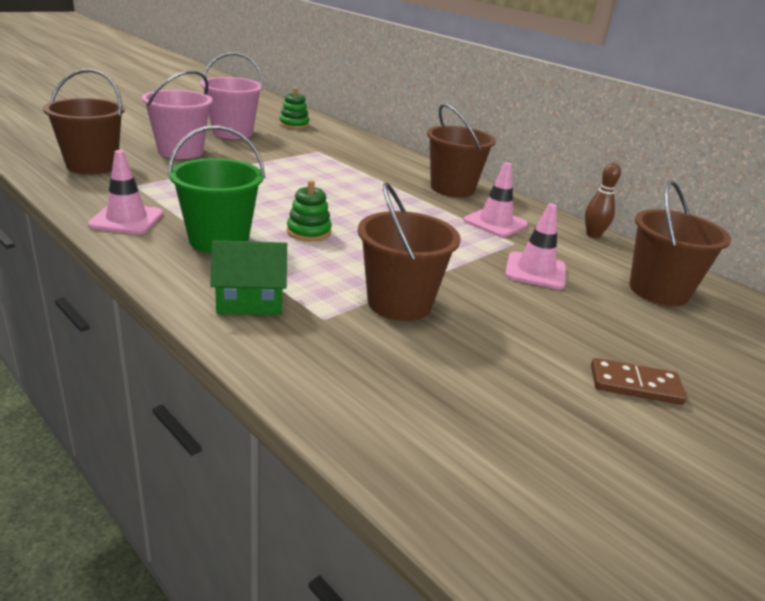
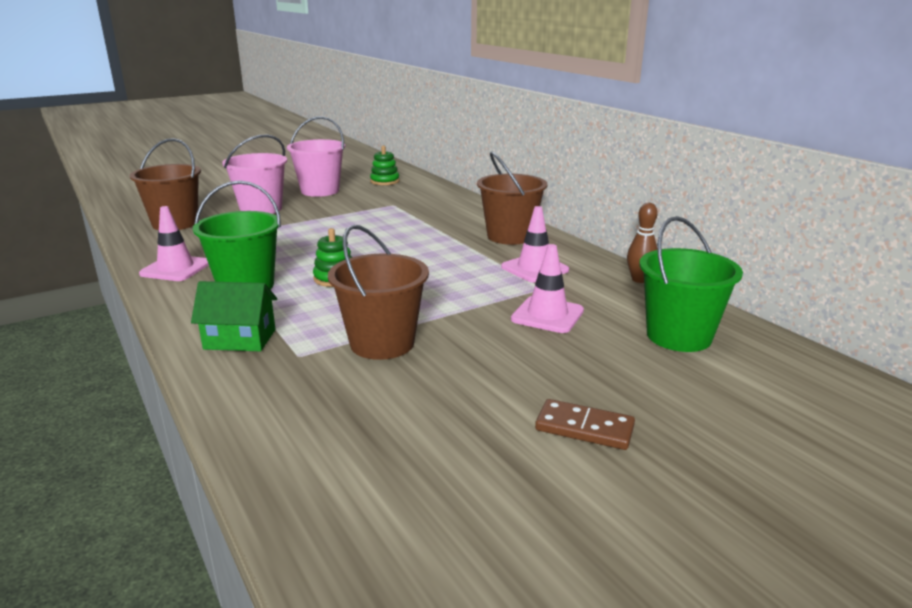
camera: 15 degrees right, 5 degrees down
(658, 291) = (678, 336): brown bucket -> green bucket

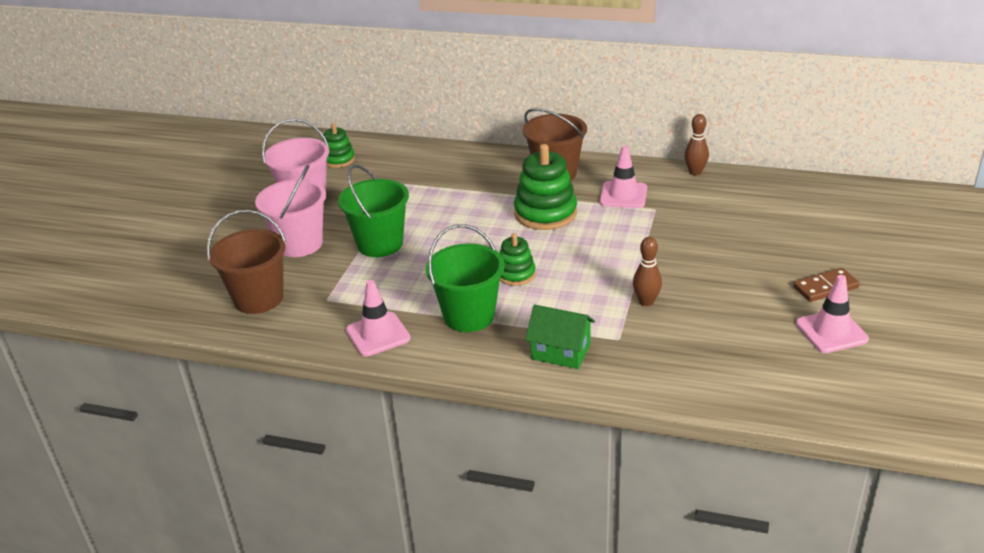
camera: 40 degrees left, 10 degrees up
(240, 339) = (560, 352): green house -> green house turned 60 degrees clockwise
(382, 343) = (646, 302): brown bucket -> brown bowling pin
(445, 254) = (545, 213): none -> green stacking toy
(547, 315) = (694, 228): pink traffic cone -> pink traffic cone (831, 331)
(678, 336) = (777, 205): green bucket -> green bucket (380, 244)

